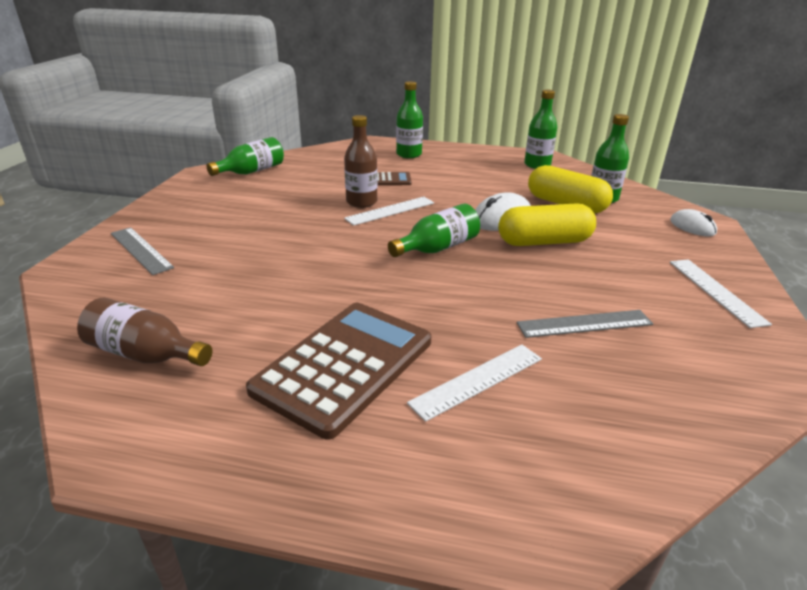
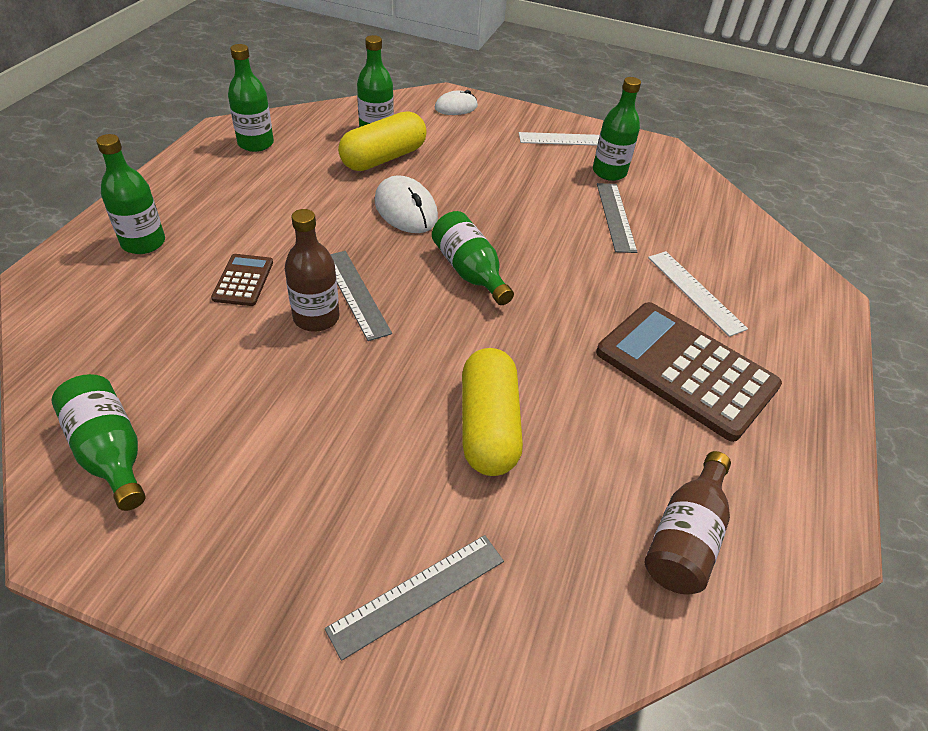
camera: 85 degrees left, 15 degrees up
(390, 211) = (355, 294): white ruler -> grey ruler
(544, 242) = (469, 197): yellow capsule -> yellow capsule (488, 426)
(676, 320) = (609, 172): none -> green bottle

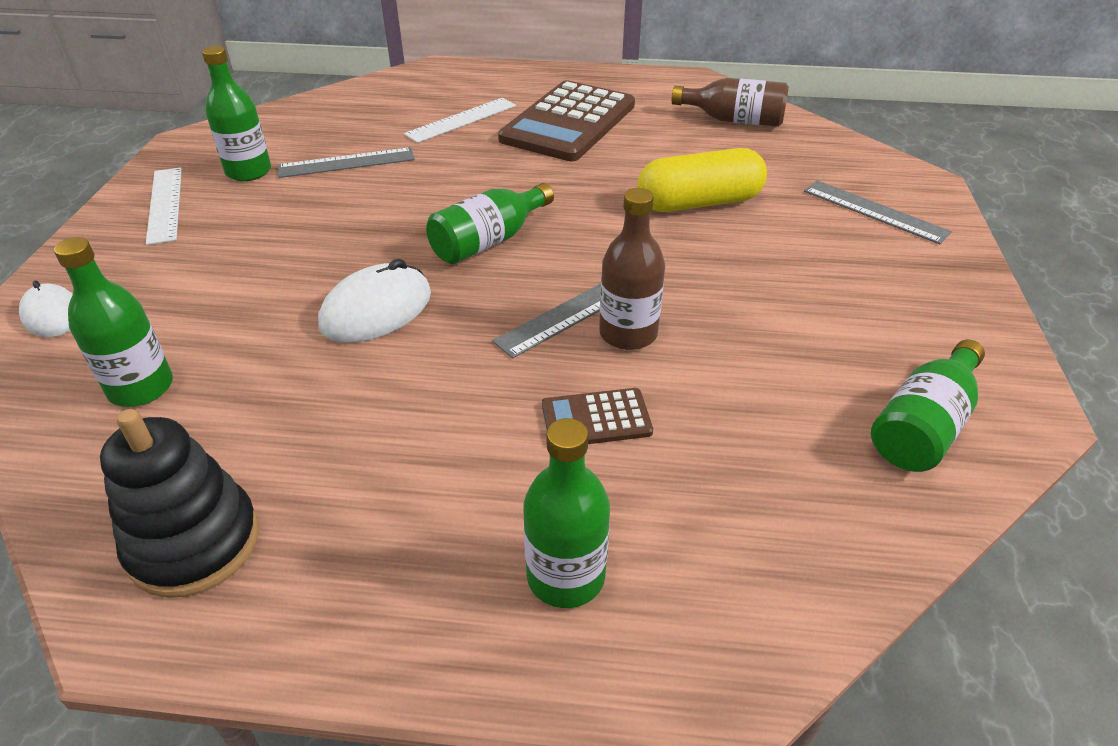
camera: 100 degrees left, 5 degrees down
(256, 143) = (194, 543): green bottle -> black stacking toy
(384, 158) = (234, 360): yellow capsule -> none

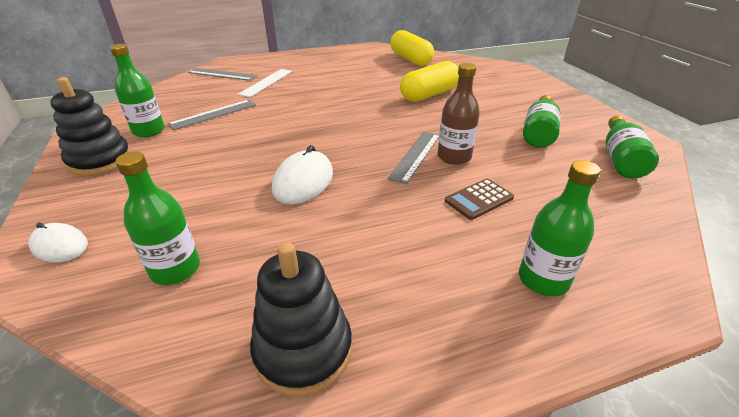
camera: 25 degrees left, 5 degrees down
(165, 204) = (100, 160): white ruler -> black stacking toy
(489, 241) = (338, 133): green bottle -> green bottle (539, 132)
(568, 122) = (328, 74): brown calculator -> none
(734, 120) = (410, 59): brown bottle -> yellow capsule
(875, 211) = (510, 83): grey ruler -> grey ruler (222, 74)

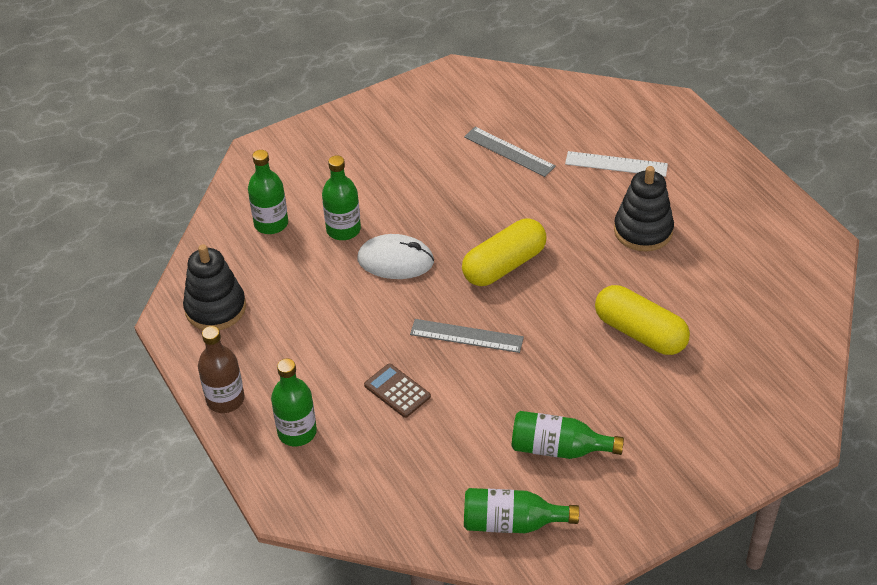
camera: 80 degrees right, 10 degrees up
(60, 245) = (283, 155): white mouse -> none
(100, 160) = (394, 116): black stacking toy -> black stacking toy (643, 231)
(149, 131) = (456, 121): green bottle -> green bottle (343, 229)
(222, 74) = (626, 115): grey ruler -> none
(410, 59) = (779, 296): yellow capsule -> yellow capsule (504, 265)
(454, 157) = (473, 368): brown bottle -> brown bottle (225, 399)

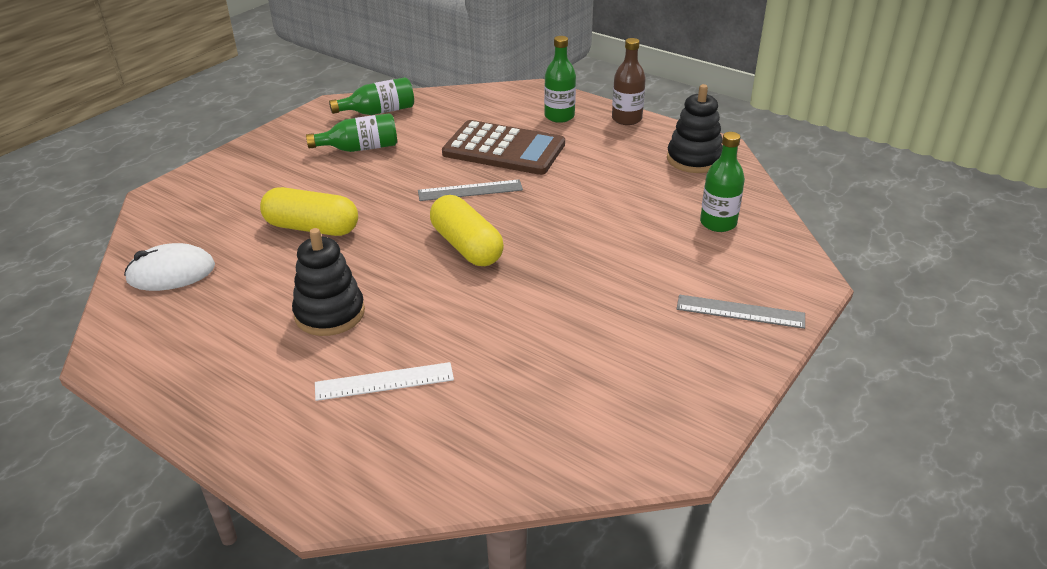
camera: 155 degrees right, 10 degrees down
(343, 229) = (645, 235): green bottle -> none
(395, 261) = (574, 224): white mouse -> white mouse (171, 273)
(397, 391) = (504, 149): brown calculator -> brown calculator, size x2.17
(504, 265) = (466, 246): yellow capsule -> yellow capsule turned 60 degrees counterclockwise
(509, 151) = (528, 359): grey ruler -> grey ruler (740, 311)

